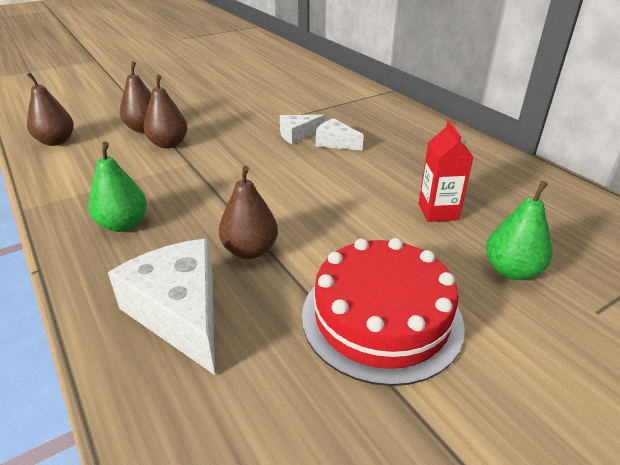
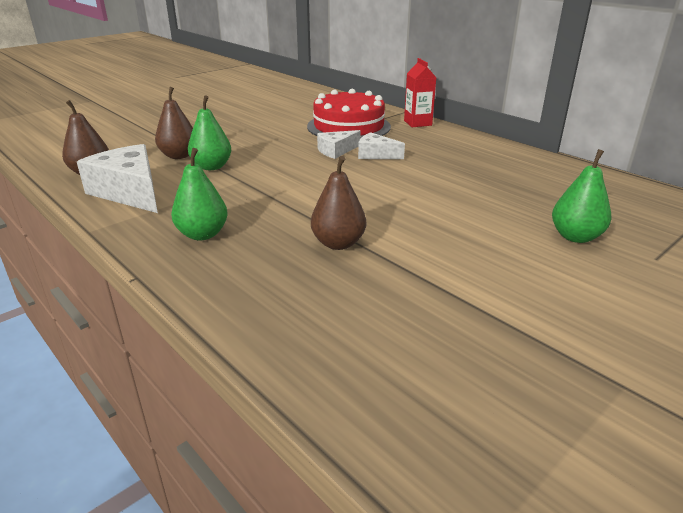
camera: 10 degrees left, 5 degrees down
(168, 144) = (212, 167): brown pear -> green pear
(180, 313) = (297, 296): white cheese -> white cheese (130, 192)
(381, 318) = (481, 280): red cake -> red cake (348, 126)
(438, 212) = (494, 200): red carton -> red carton (417, 123)

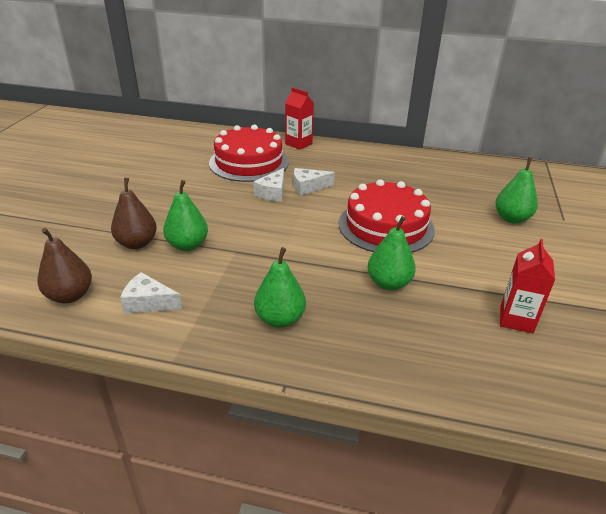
camera: 35 degrees left, 5 degrees up
(130, 192) = (148, 302): white cheese -> white cheese, size x0.55
(338, 243) = (388, 283): brown pear -> green pear
(407, 202) = (386, 226): none -> red cake
(431, 320) = (516, 319): none -> red carton

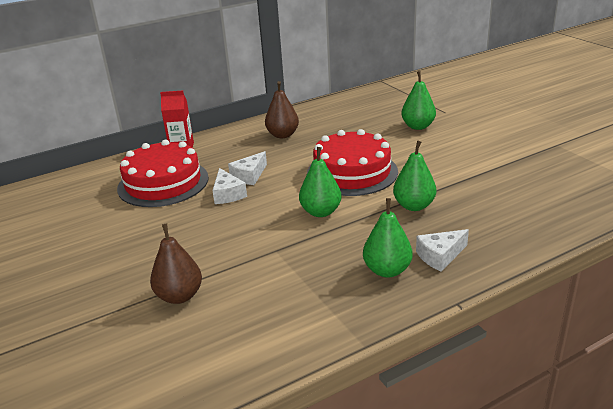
camera: 40 degrees left, 5 degrees down
(70, 295) = (196, 369): brown pear -> brown pear (282, 135)
(148, 302) = (274, 326): white cheese -> white cheese (440, 256)
(187, 245) = (228, 270): green pear -> green pear (321, 212)
(516, 319) = (509, 182): red carton -> none

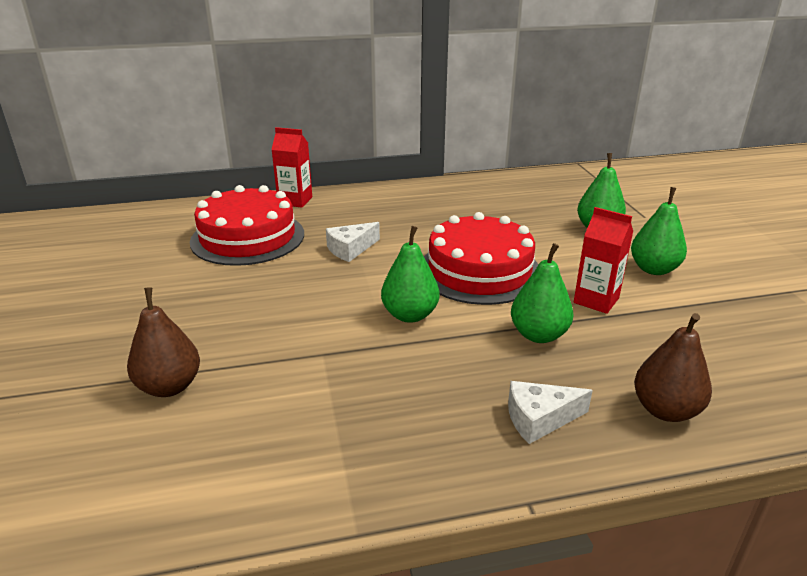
camera: 15 degrees right, 0 degrees up
(227, 194) = (311, 267): white cheese -> none
(282, 135) = (420, 207): brown pear -> brown pear (665, 410)
(387, 270) = (452, 421): green pear -> green pear (653, 269)
(440, 176) = (596, 300): none -> red carton

